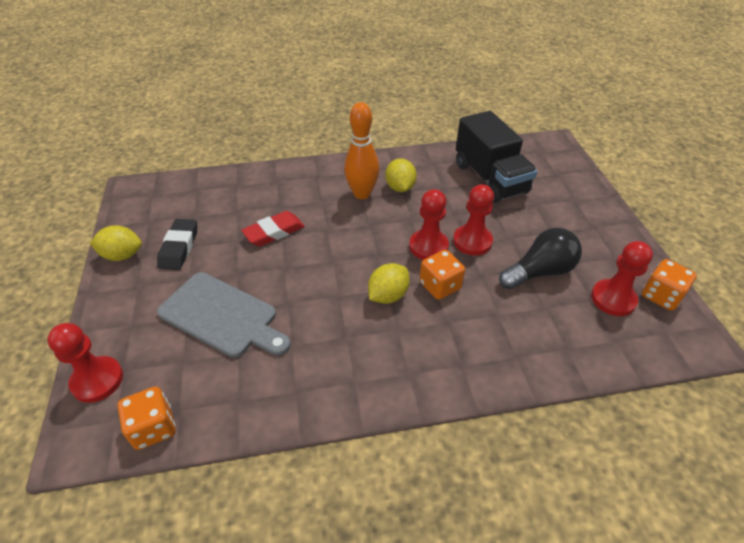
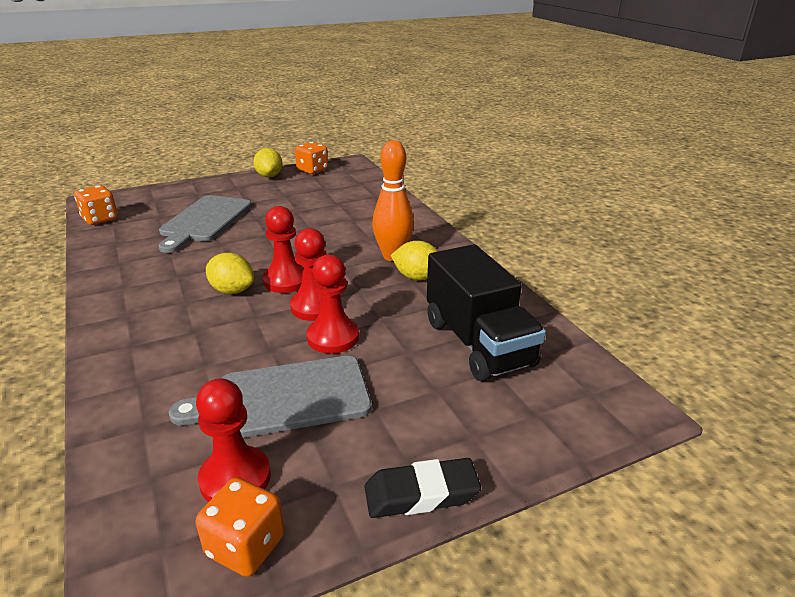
camera: 75 degrees right, 15 degrees down
(97, 380) = (146, 195): red pawn -> red pawn (286, 281)
(179, 247) = (282, 191): black eraser -> black eraser (421, 494)
(274, 232) = (313, 223): red eraser -> none
(400, 187) = (417, 277): yellow lemon -> yellow lemon turned 45 degrees clockwise
(440, 286) = (249, 320): orange dice -> orange dice (312, 170)
(490, 178) = (478, 343): black truck -> black truck turned 75 degrees counterclockwise
(539, 272) = (285, 398): black light bulb -> grey cutting board

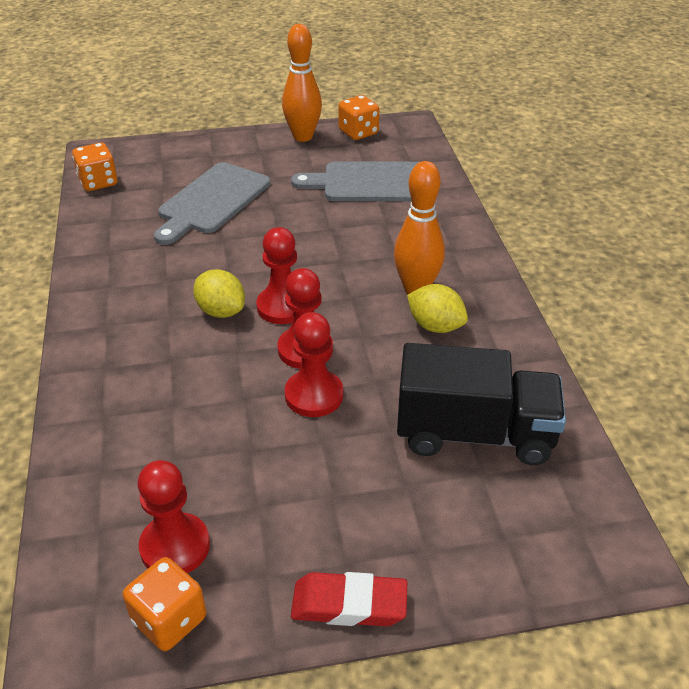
camera: 15 degrees right, 10 degrees up
(269, 176) = (303, 136): yellow lemon -> orange bowling pin
(285, 398) = (244, 464): grey cutting board -> grey cutting board (371, 183)
(421, 494) = (349, 604): black eraser -> red eraser
(478, 343) = (474, 433): black truck -> black truck turned 75 degrees counterclockwise

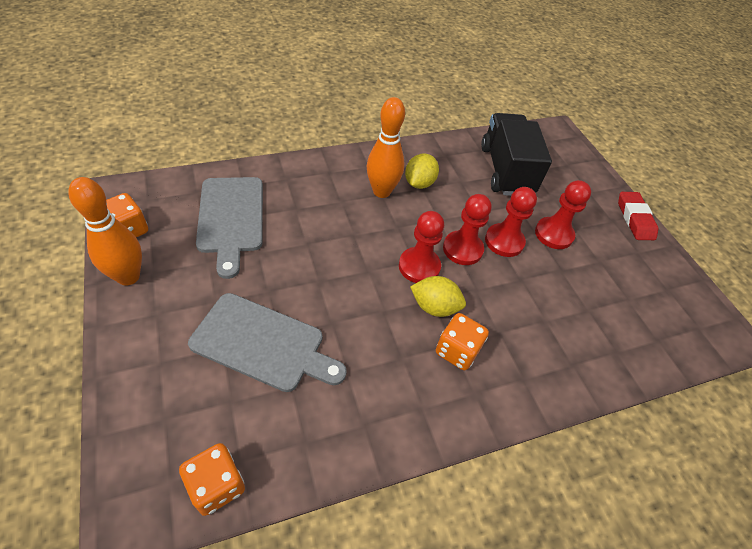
camera: 105 degrees left, 10 degrees up
(169, 619) = (687, 290): orange dice -> orange dice (457, 351)
(175, 546) = (646, 296): red pawn -> red pawn (553, 234)
(221, 311) = (434, 307): yellow lemon -> yellow lemon turned 75 degrees clockwise

